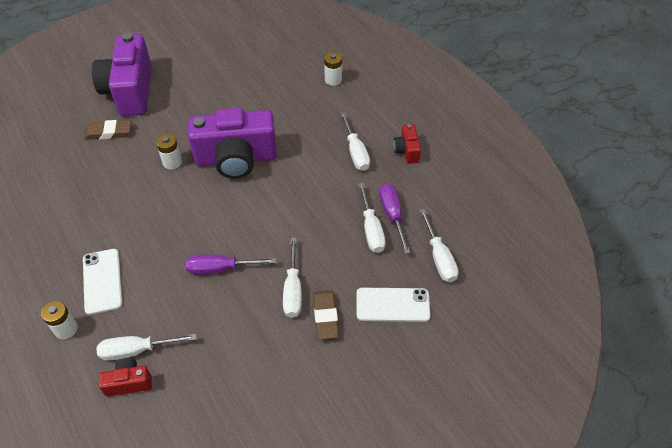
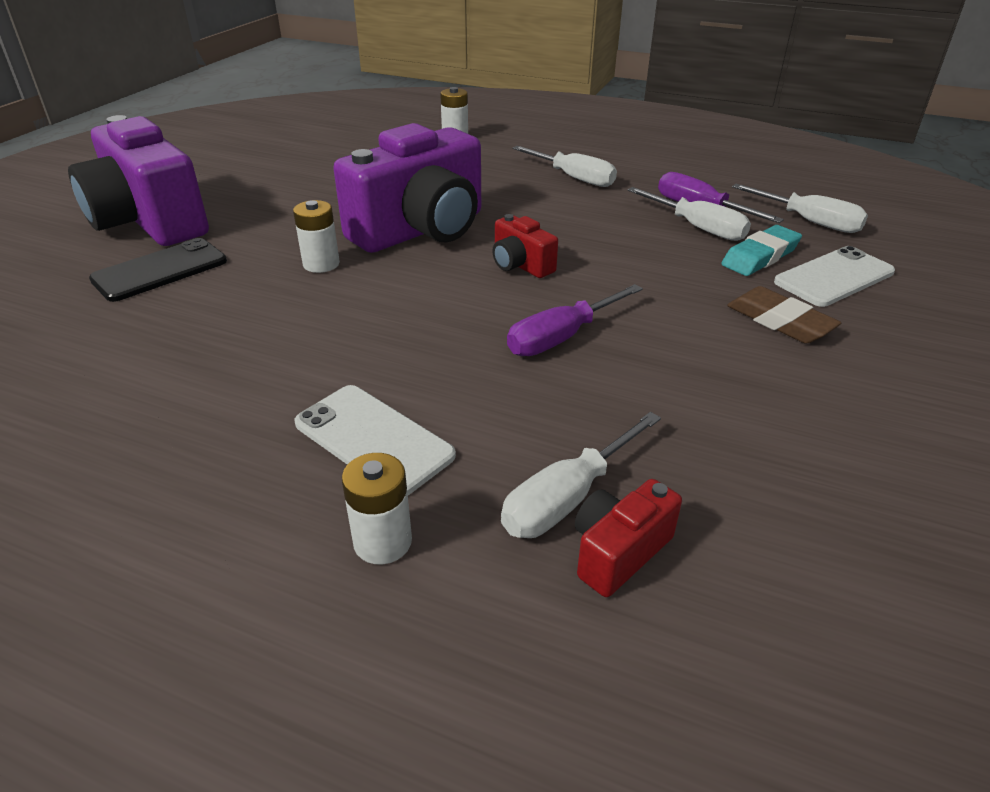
camera: 35 degrees left, 15 degrees down
(108, 132) = (160, 270): brown eraser -> black phone
(293, 290) = (696, 315): white screwdriver -> none
(375, 269) = (760, 256): none -> turquoise eraser
(406, 151) = (630, 160): red camera -> red camera (520, 265)

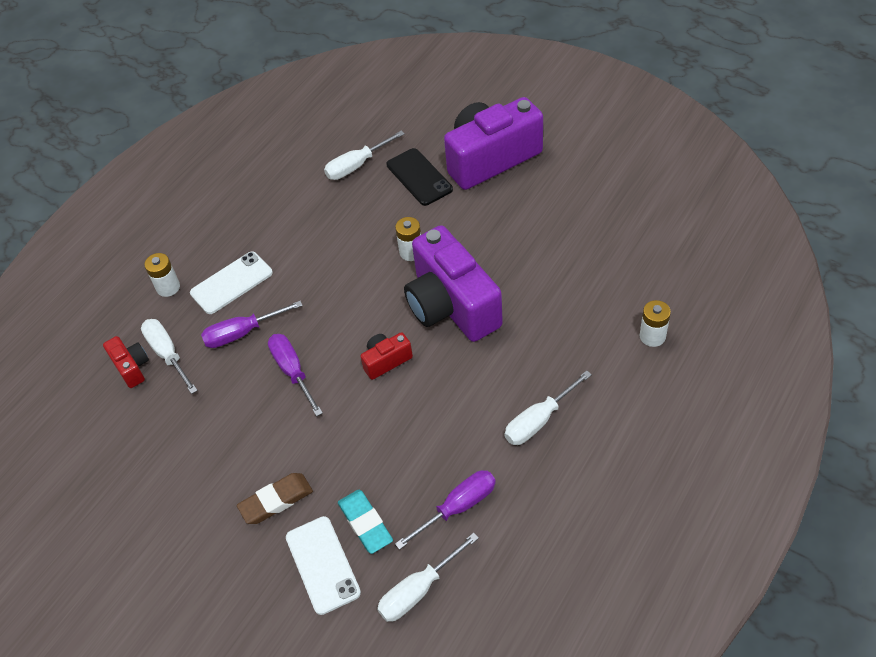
camera: 105 degrees right, 15 degrees up
(495, 403) = (242, 333): none -> purple screwdriver
(697, 228) = (423, 493): white screwdriver -> white screwdriver (357, 165)

